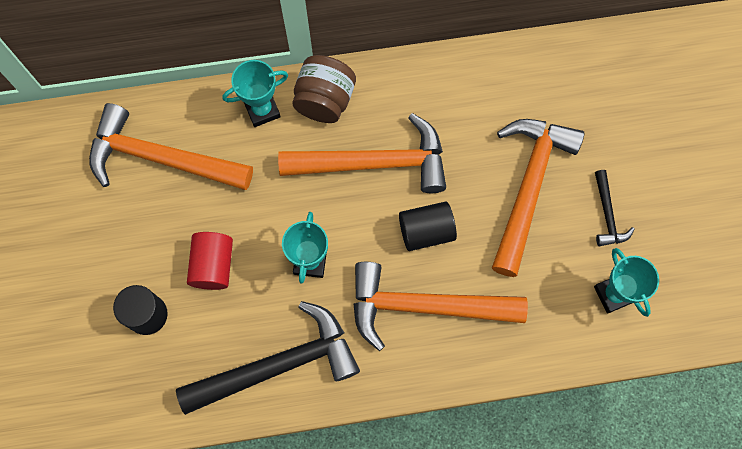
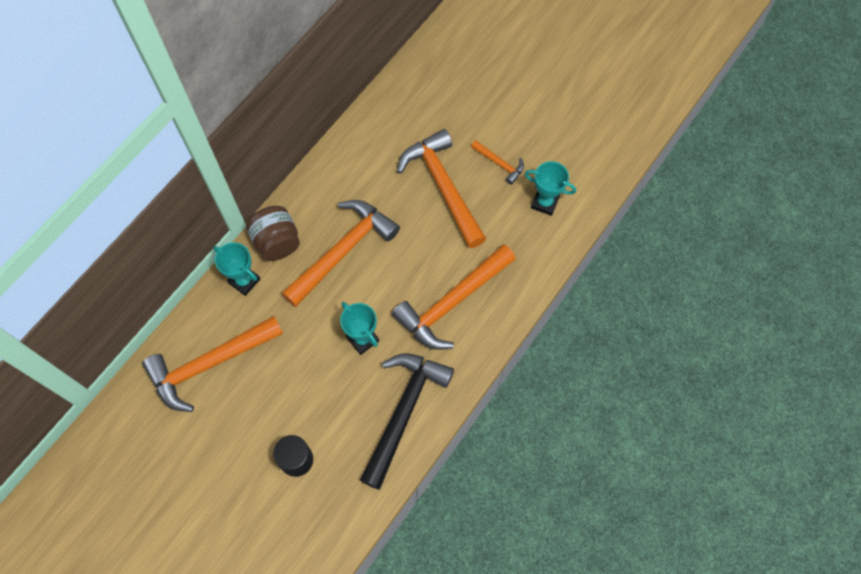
camera: 45 degrees left, 5 degrees down
(213, 265) = (307, 394): red cylinder -> none
(262, 110) = (244, 281): turquoise trophy -> turquoise trophy turned 75 degrees counterclockwise
(426, 231) = (411, 261): black cylinder -> none
(607, 215) = (500, 164): black hammer -> orange hammer

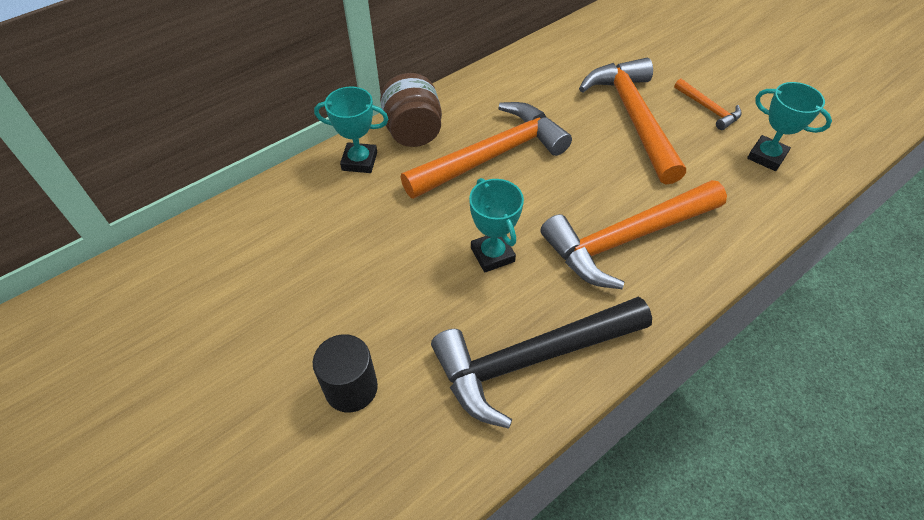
camera: 15 degrees right, 15 degrees down
(209, 364) = (279, 239): orange hammer -> none
(244, 281) = (359, 161): turquoise trophy -> turquoise trophy turned 45 degrees counterclockwise
(404, 411) = (531, 360): black hammer -> black hammer turned 150 degrees counterclockwise

